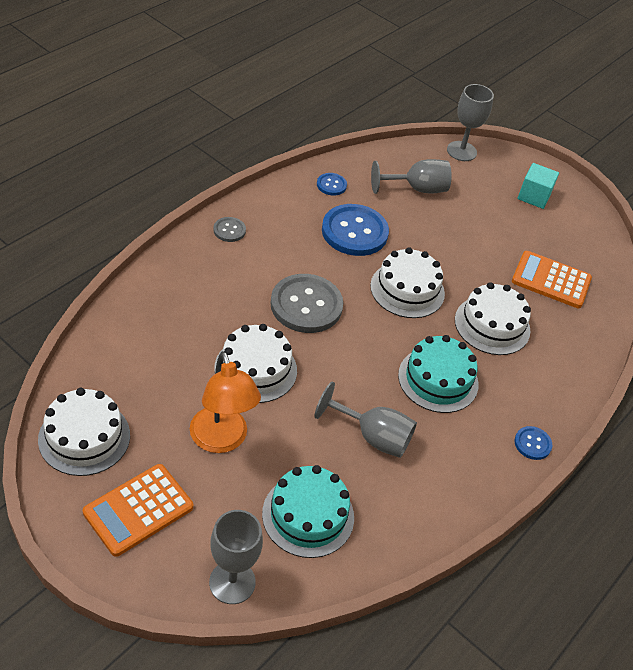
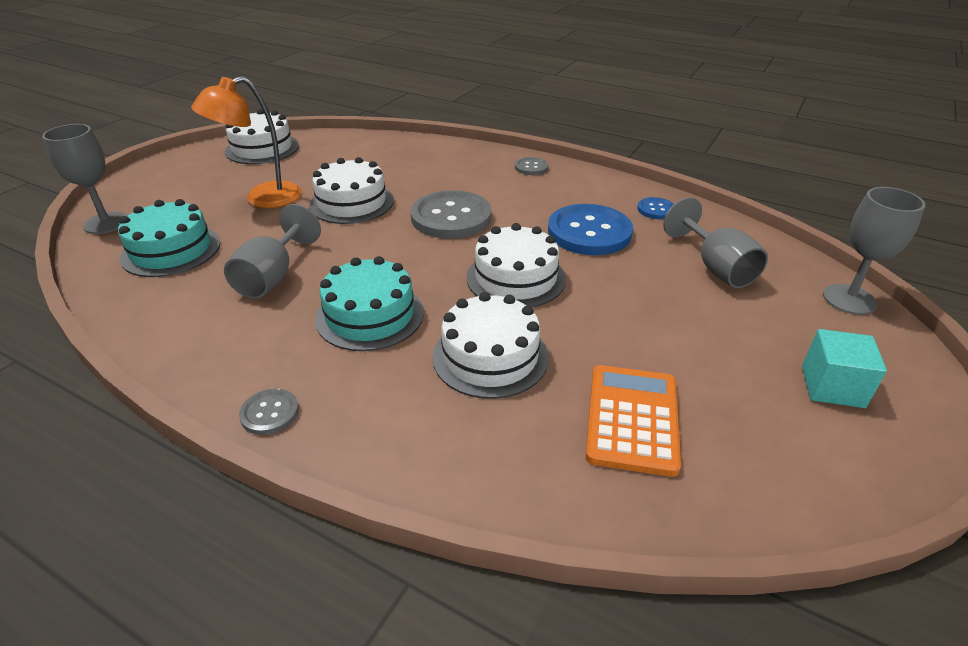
camera: 85 degrees right, 10 degrees down
(138, 510) = (189, 176): orange calculator -> none
(532, 444) = (269, 413): blue button -> grey button

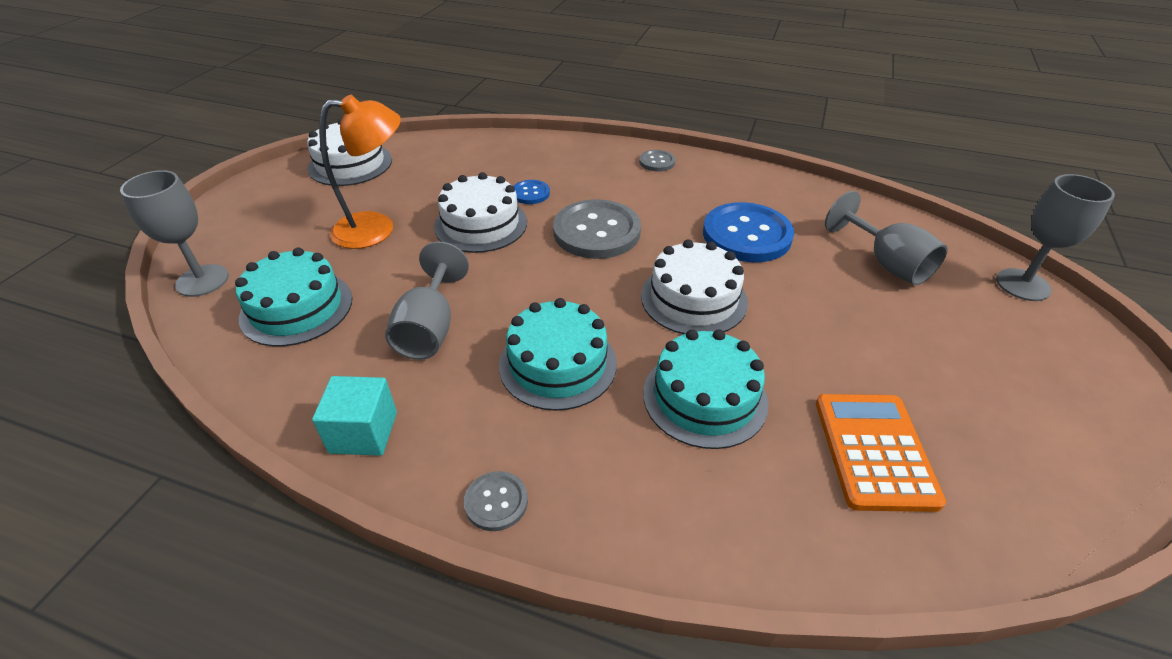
camera: 10 degrees left, 5 degrees up
(262, 198) = (377, 229): orange lamp -> orange lamp turned 150 degrees counterclockwise
(490, 356) = (704, 397): white cake -> turquoise cake
(656, 210) = (802, 201): blue button -> blue button (530, 193)
(832, 386) = (1044, 385): turquoise cube -> turquoise cube (363, 432)

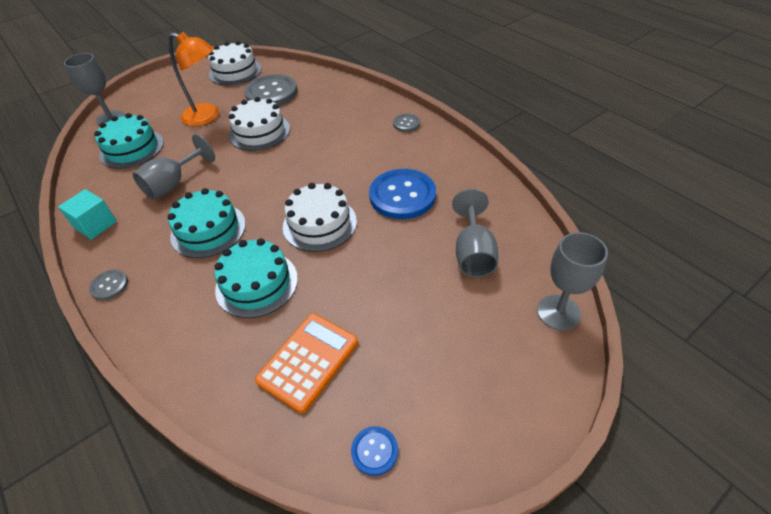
camera: 35 degrees right, 5 degrees up
(530, 193) = (306, 121): blue button -> blue button (374, 451)
(596, 232) = (315, 159): grey button -> grey button (271, 93)

